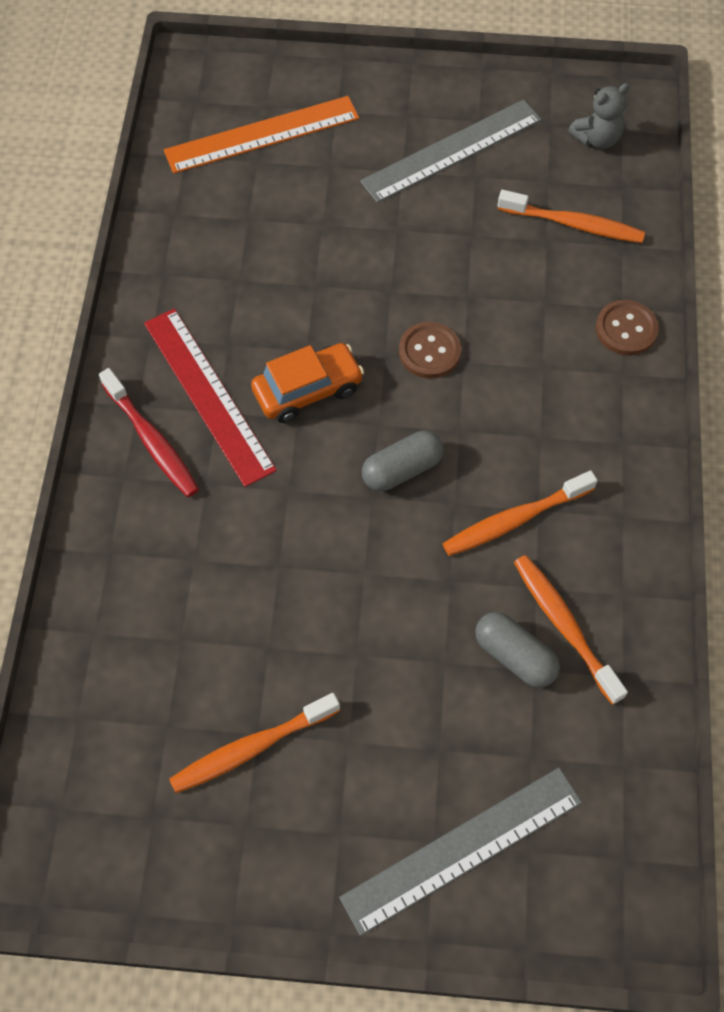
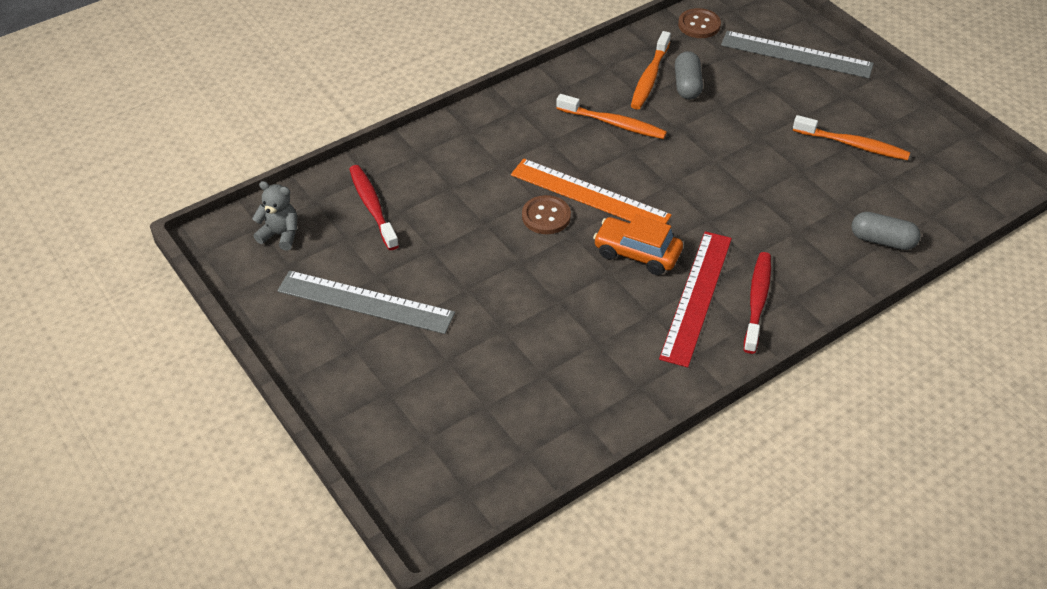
camera: 130 degrees left, 15 degrees down
(262, 134) = (457, 421): orange ruler -> orange ruler (589, 195)
(402, 469) = (638, 182): grey capsule -> grey capsule (882, 241)
(574, 224) = (372, 207): orange toothbrush -> red toothbrush
(626, 329) = (434, 144): brown button -> brown button (699, 25)

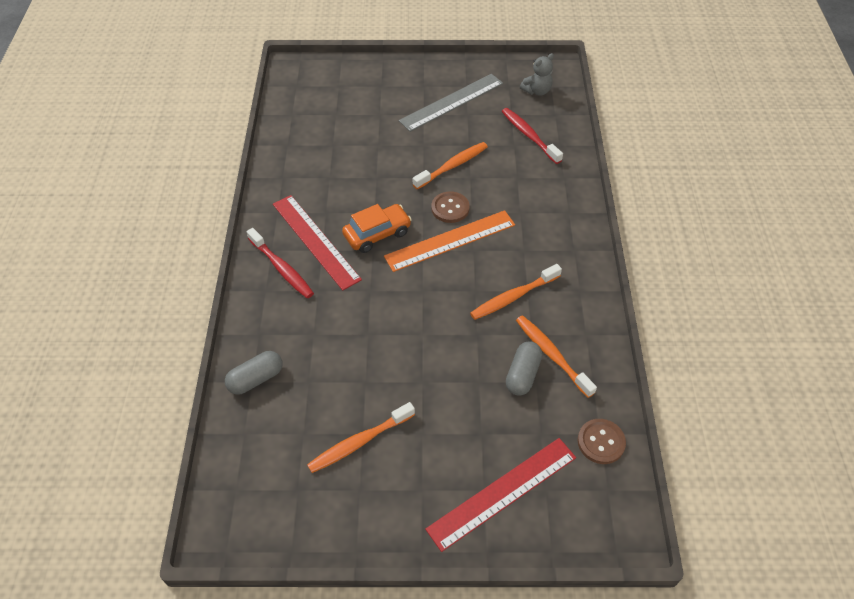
camera: 125 degrees right, 5 degrees up
(372, 207) = (529, 135): red toothbrush -> red toothbrush turned 135 degrees counterclockwise
(480, 245) = (452, 166): none -> orange toothbrush
(687, 85) = (522, 374): grey capsule -> grey capsule turned 75 degrees clockwise
(796, 55) = (502, 492): grey ruler -> red ruler

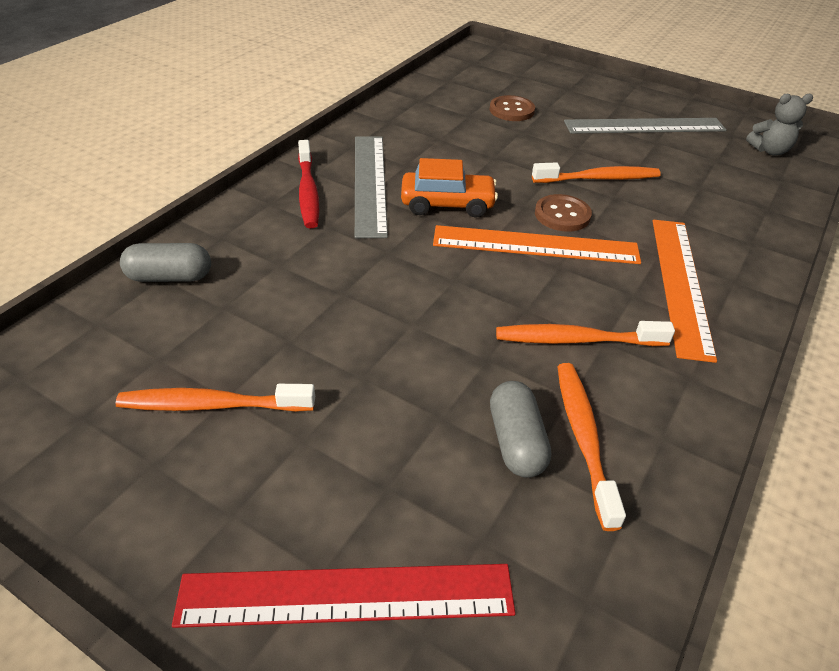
camera: 30 degrees right, 10 degrees down
(315, 241) = (369, 183): red ruler -> grey ruler
(522, 374) = (516, 441): grey capsule -> grey capsule turned 60 degrees counterclockwise
(529, 135) = (728, 186): red toothbrush -> none
(543, 229) = (680, 284): none -> orange ruler
(601, 442) = (580, 615): brown button -> brown button (511, 110)

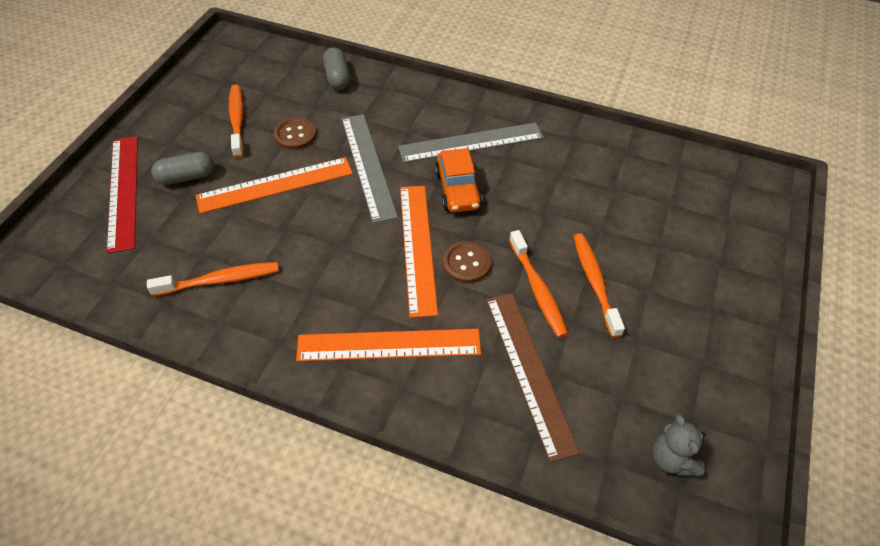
camera: 80 degrees right, 10 degrees up
(308, 192) = (447, 113): red toothbrush -> none
(394, 364) = (275, 185): none -> orange ruler
(511, 110) = (641, 218): brown button -> brown button (295, 135)
(516, 441) = (216, 247): grey capsule -> grey capsule (187, 177)
(576, 340) = (310, 275): orange toothbrush -> orange toothbrush (594, 282)
(644, 126) = (668, 331): grey ruler -> grey ruler (368, 165)
(698, 200) = (529, 371): none -> brown ruler

